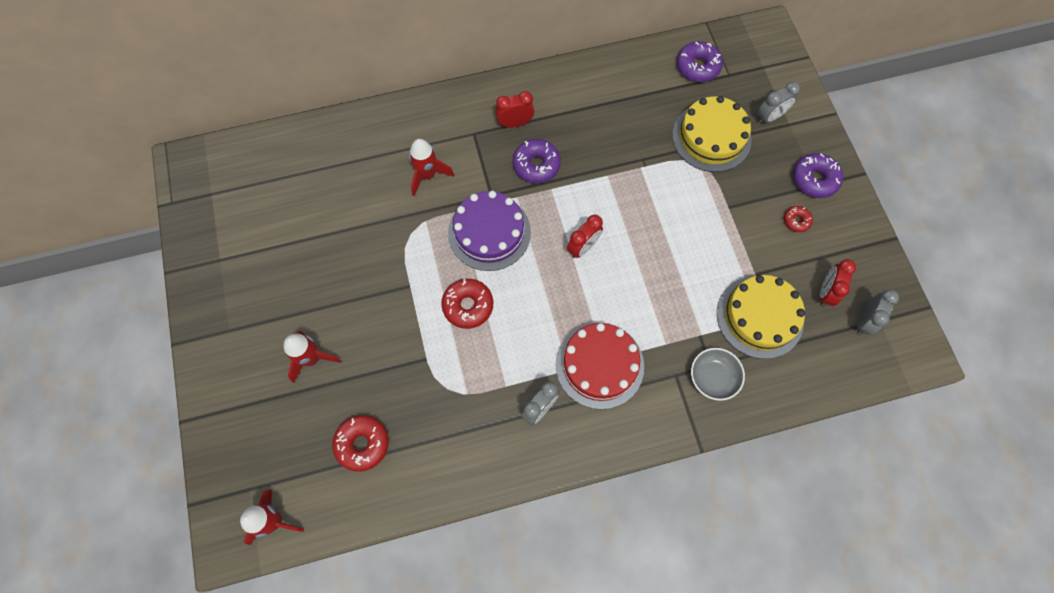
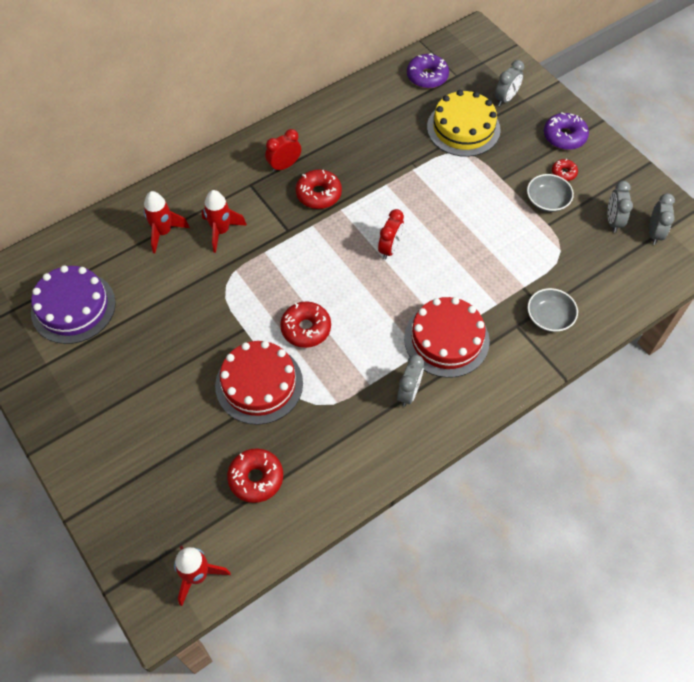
camera: 20 degrees left, 10 degrees down
(312, 359) = (175, 421): red rocket -> red rocket (163, 232)
(402, 348) = (259, 384): none -> red cake
(489, 232) = (299, 261): purple cake -> purple cake (73, 307)
(536, 165) = (318, 194): purple donut -> red donut
(759, 316) = (567, 257): yellow cake -> none
(765, 247) = (547, 201): none -> grey bowl
(826, 292) = (613, 221): red clock -> grey clock

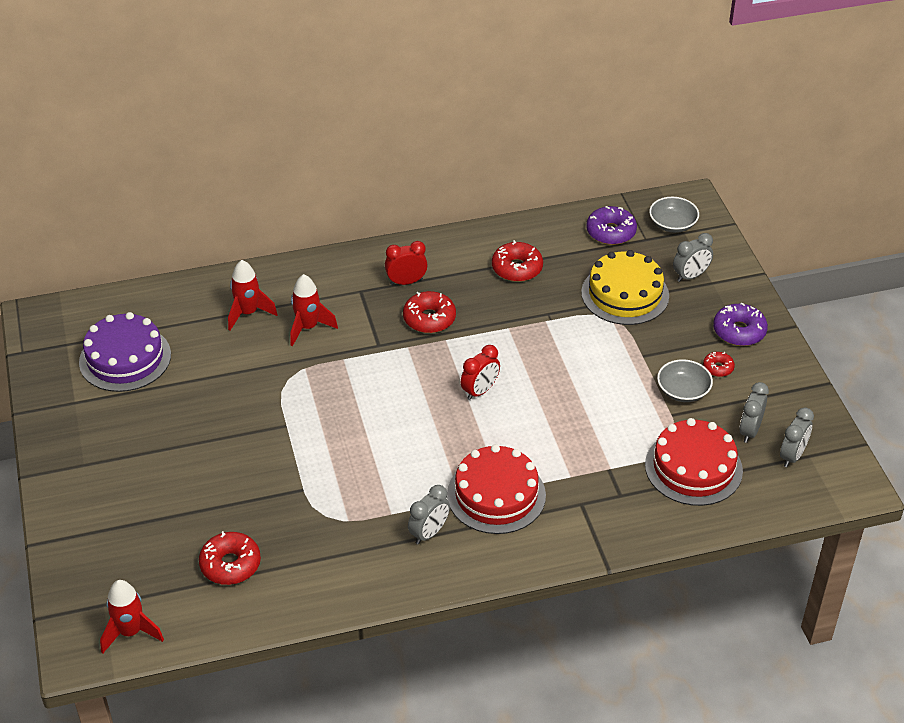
camera: 20 degrees right, 15 degrees down
(259, 384) = (276, 480): red cake -> red cake (693, 468)
(306, 328) = (350, 443): red donut -> red donut (517, 268)
(549, 317) = (623, 505): grey bowl -> grey bowl (672, 224)

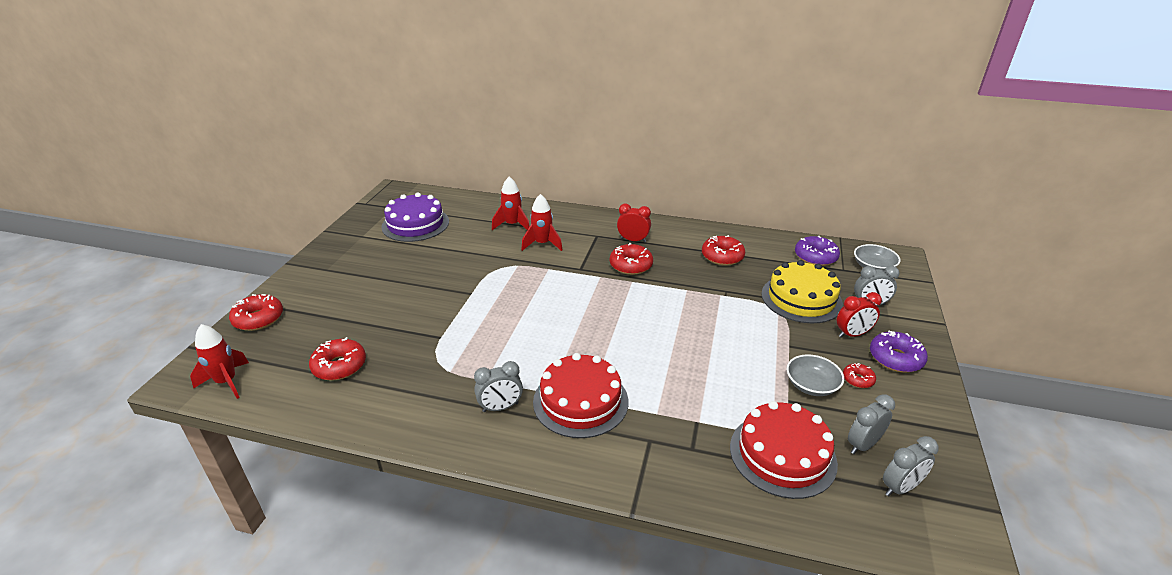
camera: 30 degrees right, 10 degrees down
(77, 555) = (258, 319): none -> red donut
(480, 391) = (630, 322): red clock -> red clock (852, 334)

